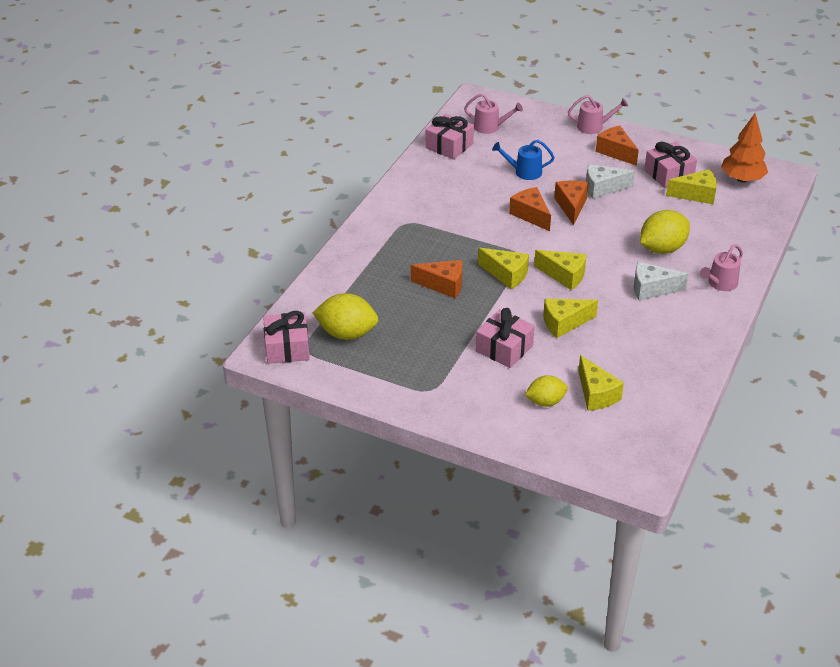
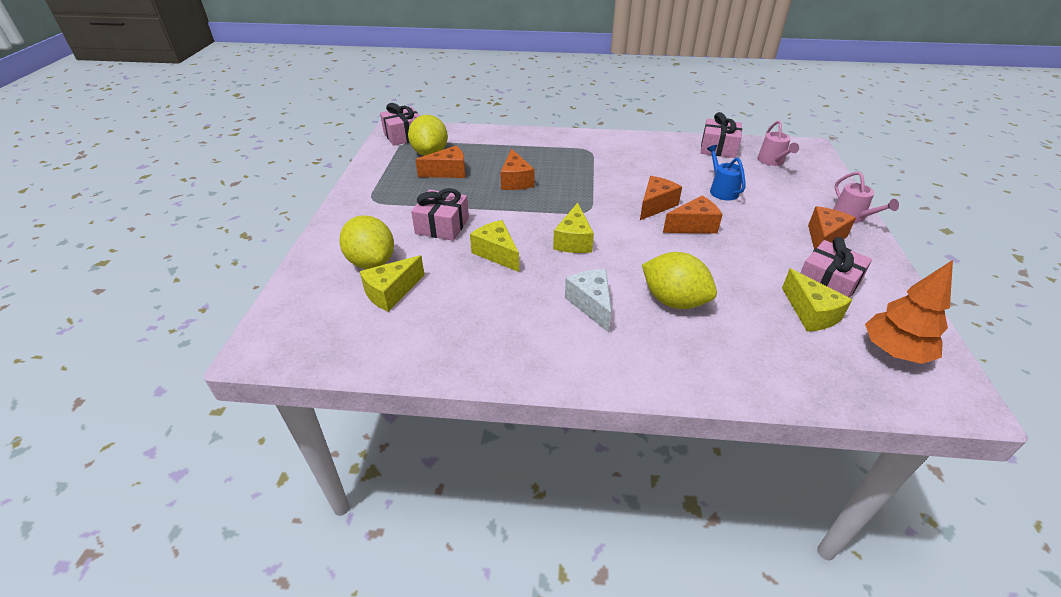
camera: 70 degrees right, 0 degrees up
(399, 327) = (448, 172): none -> orange cheese
(506, 275) = (552, 208): yellow cheese -> none
(545, 402) = (371, 262): yellow lemon -> yellow lemon, size x1.57
(602, 188) = (746, 240): white cheese -> none
(720, 283) = (642, 362): pink watering can -> none

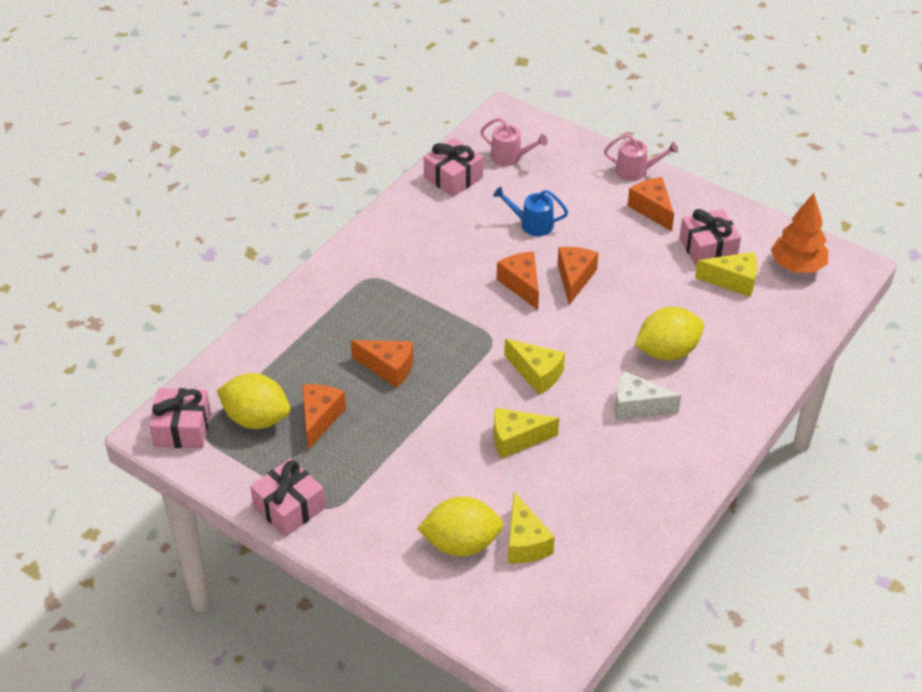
camera: 60 degrees left, 5 degrees up
(442, 226) = (434, 464): pink gift -> pink gift (289, 507)

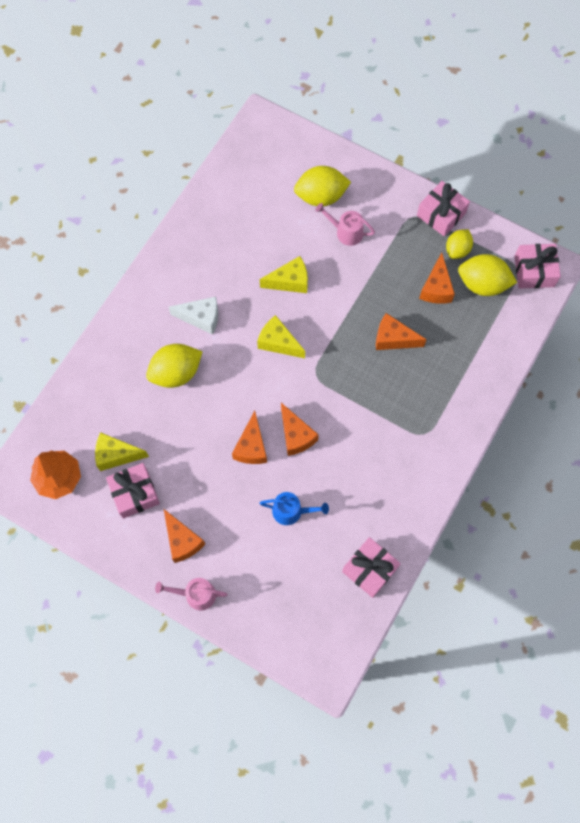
camera: 175 degrees right, 25 degrees up
(279, 461) = (457, 250): none -> yellow lemon
(510, 157) = (318, 605): pink watering can -> pink watering can (346, 232)
(525, 542) = (278, 201): yellow cheese -> none

